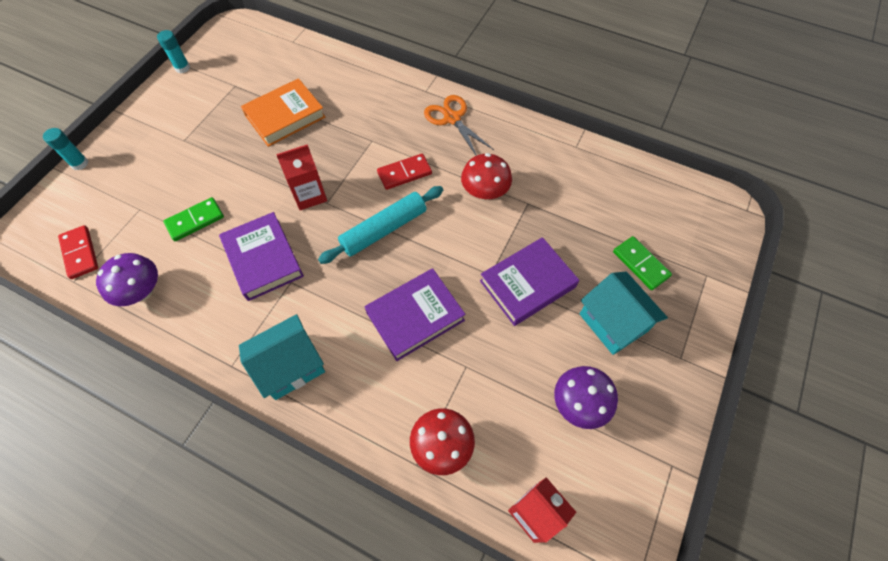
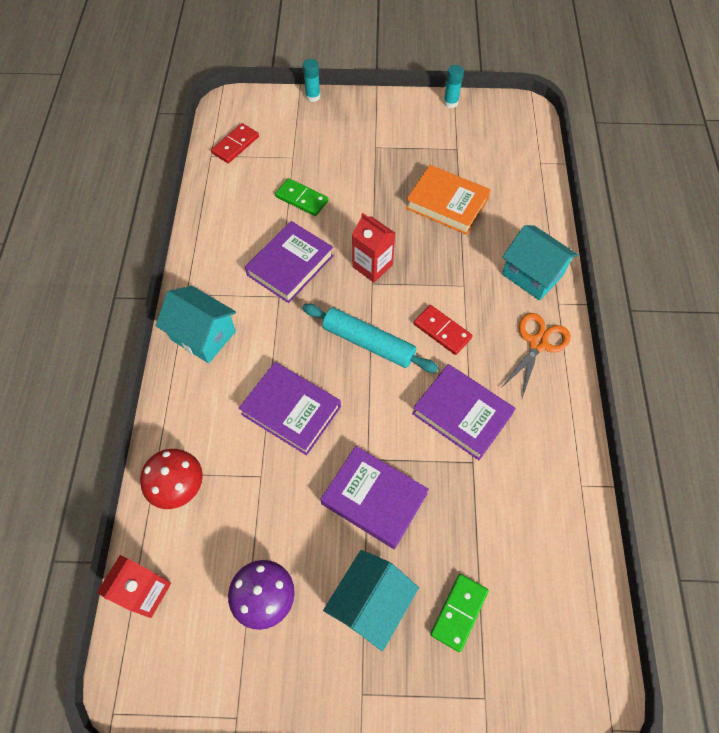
camera: 65 degrees right, 0 degrees up
(142, 291) = (222, 201): purple mushroom -> none
(391, 94) = (532, 274): none -> turquoise house
(484, 192) = (462, 414): red mushroom -> purple book

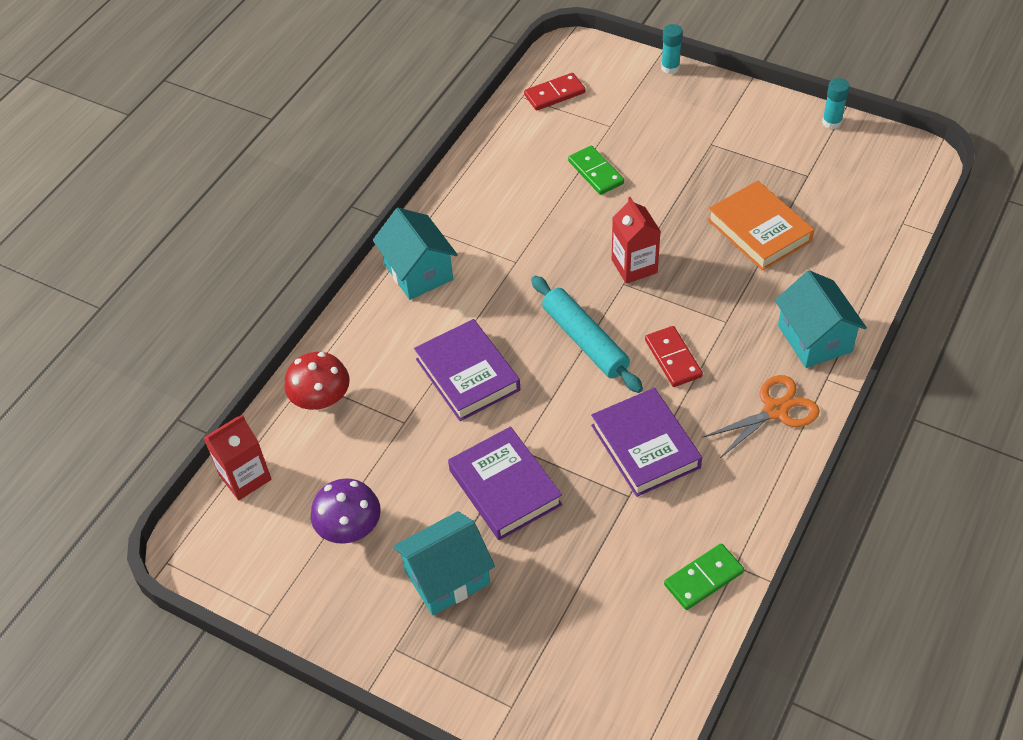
camera: 30 degrees right, 10 degrees down
(290, 265) = (545, 235): purple book -> none
(459, 612) = (530, 623): green domino -> green domino (703, 578)

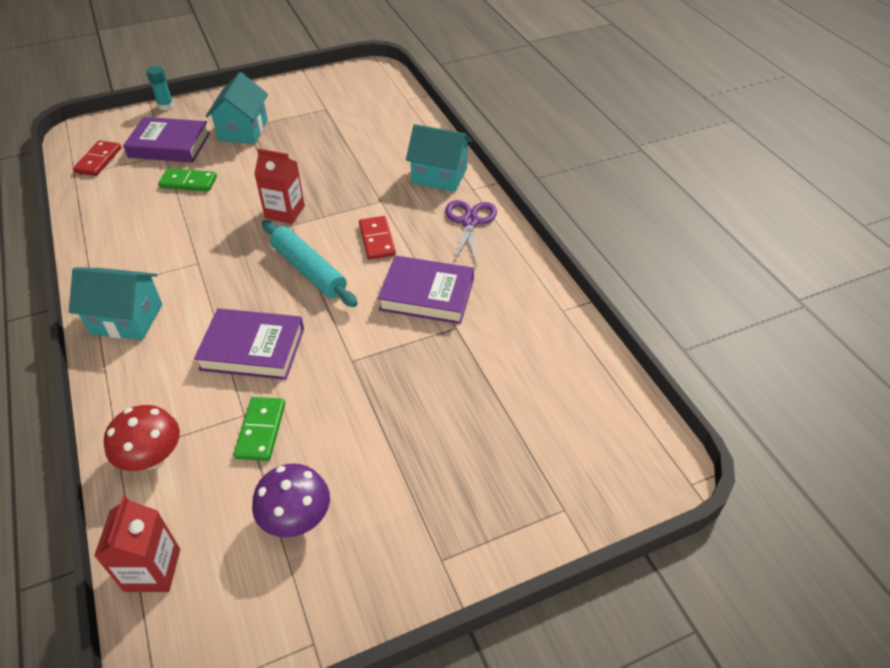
camera: 55 degrees left, 5 degrees down
(447, 577) = (412, 478): turquoise house -> turquoise house (243, 130)
(505, 487) = (373, 390): purple book -> purple book (169, 145)
(585, 341) = (309, 270): turquoise rolling pin -> turquoise rolling pin turned 45 degrees clockwise
(673, 358) = (377, 240): red domino -> red domino turned 60 degrees clockwise
(703, 578) = (557, 331): green domino -> green domino (261, 430)
(759, 230) = (335, 148): orange book -> none
(775, 410) = (470, 222): orange scissors -> purple scissors
(831, 122) = (304, 79): turquoise glue stick -> none

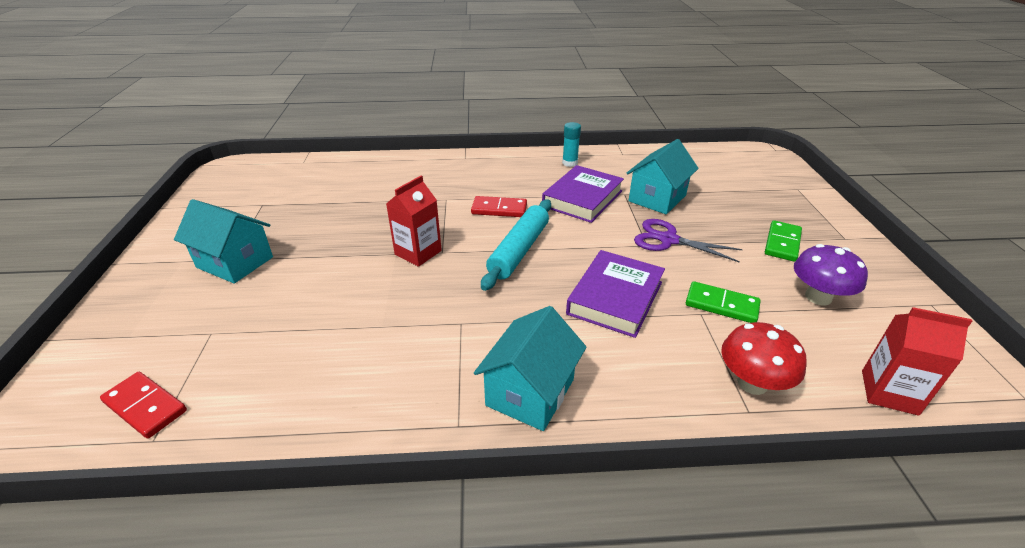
camera: 70 degrees left, 10 degrees down
(166, 106) = (88, 322): turquoise glue stick -> turquoise glue stick (569, 163)
(169, 145) = (194, 326): purple book -> none
(188, 182) = (298, 316): green domino -> green domino (782, 243)
(309, 270) = (519, 250): turquoise rolling pin -> turquoise rolling pin turned 45 degrees counterclockwise
(439, 176) = (435, 167): turquoise house -> turquoise house (657, 198)
(470, 222) = (506, 166): purple scissors -> purple scissors (668, 240)

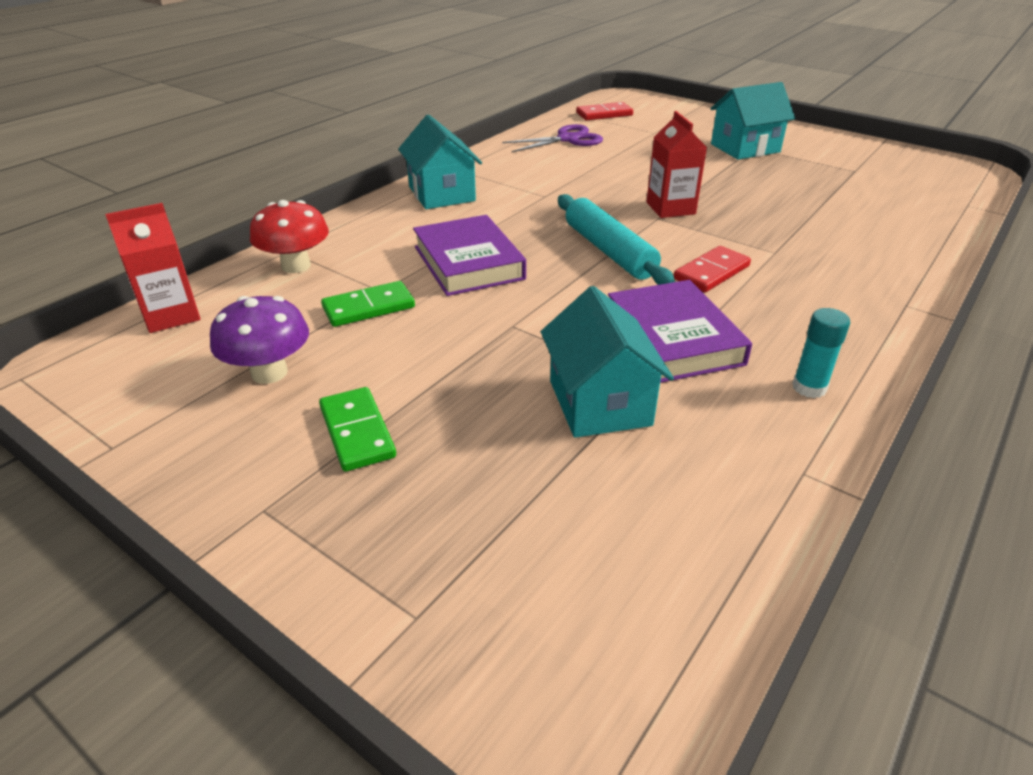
camera: 130 degrees right, 0 degrees up
(668, 240) = (499, 345): purple scissors -> purple scissors (567, 139)

